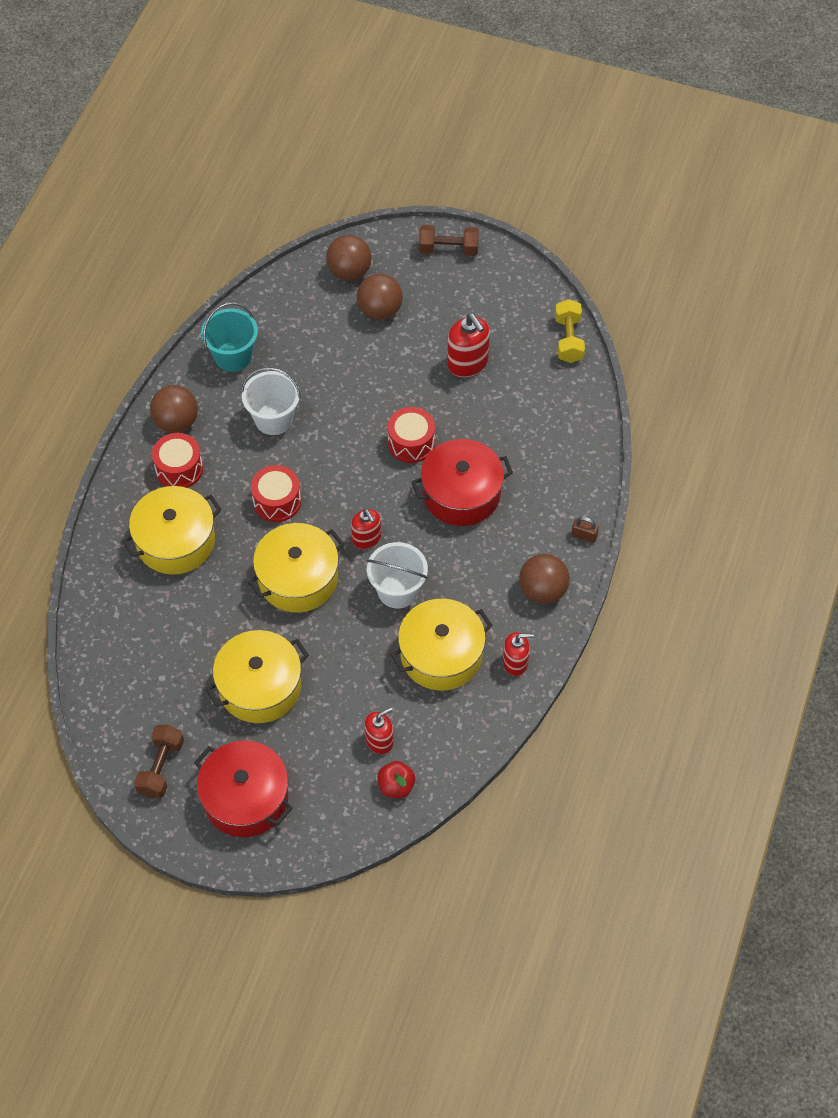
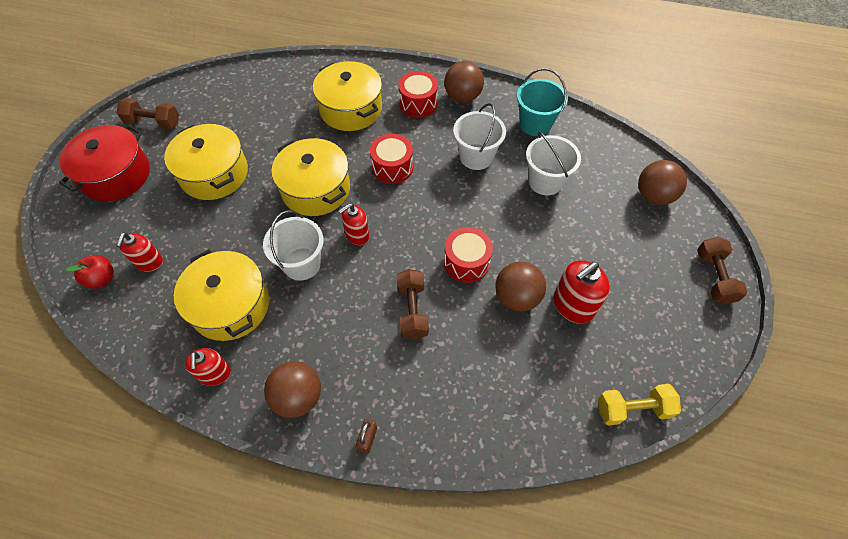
camera: 85 degrees right, 0 degrees up
(317, 360) = (545, 181): none -> white bucket
(379, 741) = (149, 262): red soap dispenser -> red soap dispenser turned 45 degrees clockwise
(380, 310) = (616, 224): brown ball -> brown ball (516, 297)
(461, 494) = (412, 310): red pot -> brown dumbbell

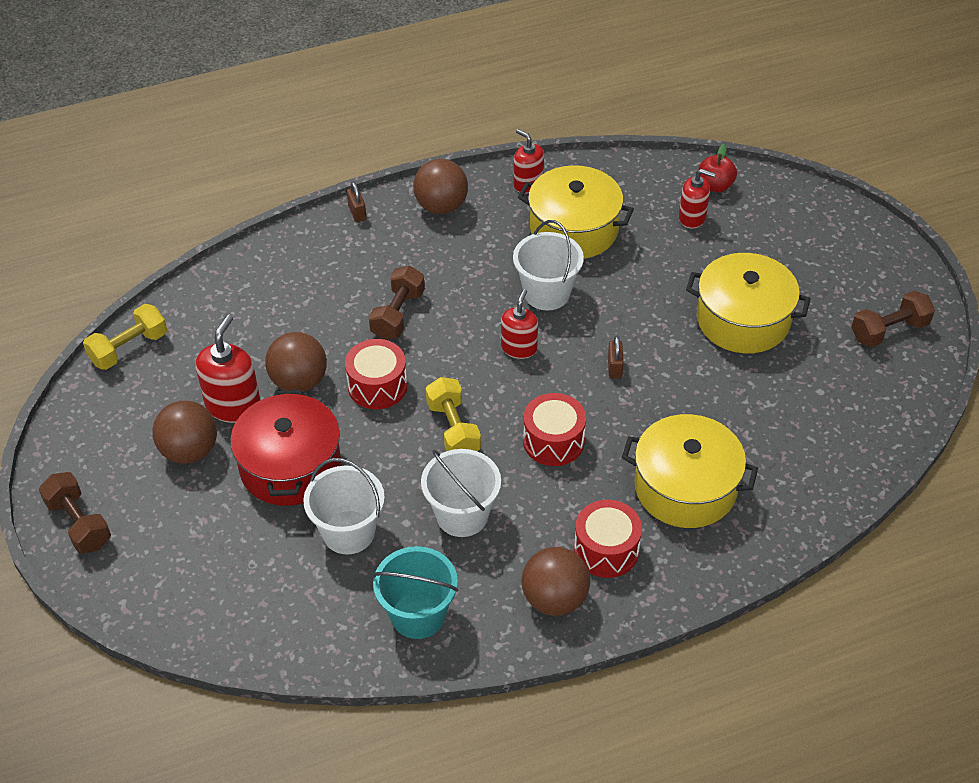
camera: 145 degrees right, 10 degrees down
(116, 175) = (840, 262): red pot -> red pot (290, 466)
(149, 262) = (692, 218): red soap dispenser -> red soap dispenser turned 135 degrees clockwise
(316, 189) = (614, 367): yellow pot -> brown padlock
(412, 310) = (398, 314): brown dumbbell -> brown dumbbell turned 60 degrees clockwise
(442, 206) = (453, 429): none -> yellow dumbbell
(653, 196) = (193, 593): brown ball -> brown ball (190, 451)

